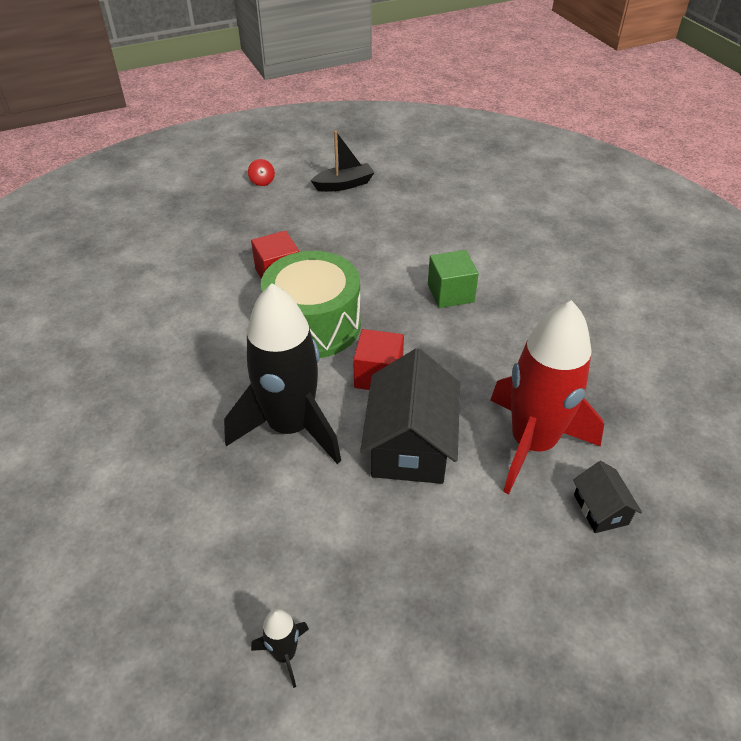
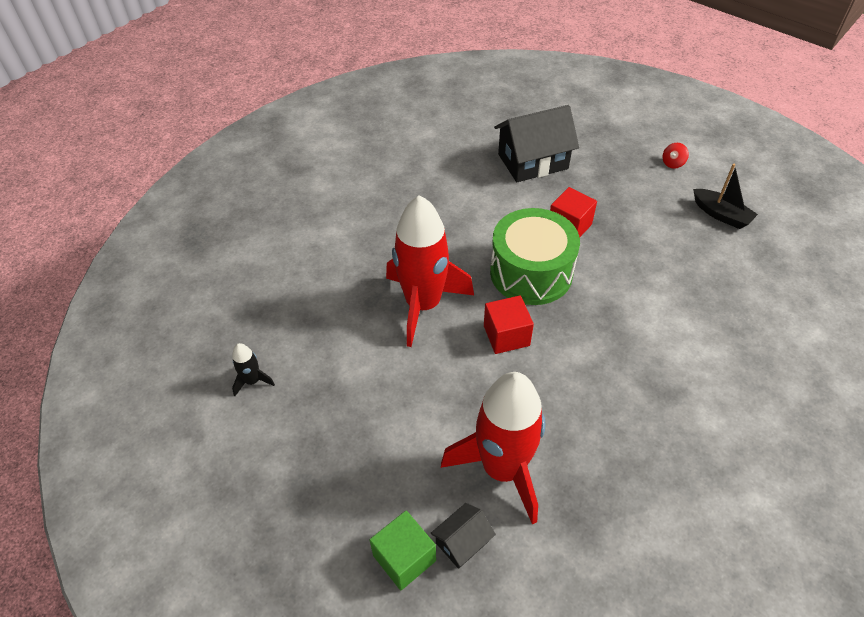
camera: 65 degrees right, 5 degrees up
(290, 427) = (423, 305): black rocket -> red rocket
(410, 445) = (450, 383): black house -> black house (533, 161)
(450, 293) = (640, 347): green cube -> green cube (404, 558)

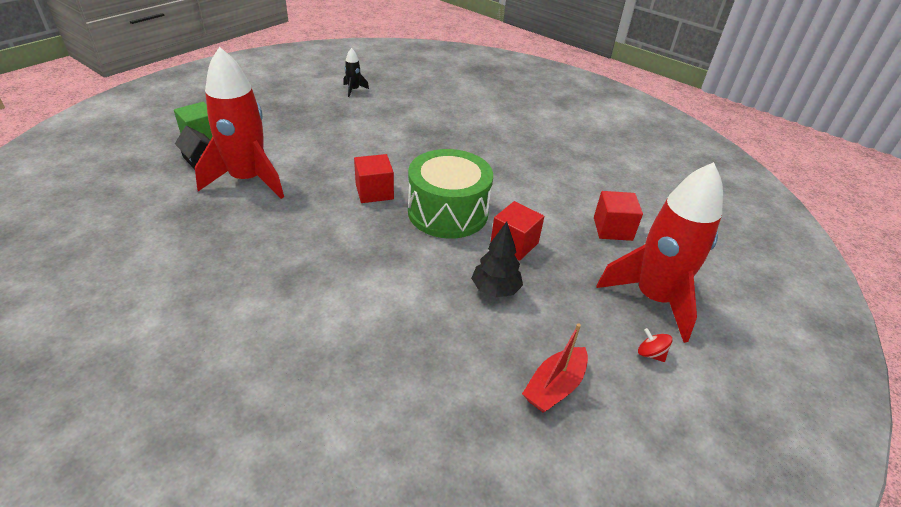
camera: 85 degrees right, 10 degrees down
(423, 305) = (412, 153): red rocket -> red rocket (653, 298)
(533, 161) = (612, 229): black house -> red cube
(633, 241) = (495, 290): none -> black tree
(721, 215) = (554, 387): black boat -> red boat

